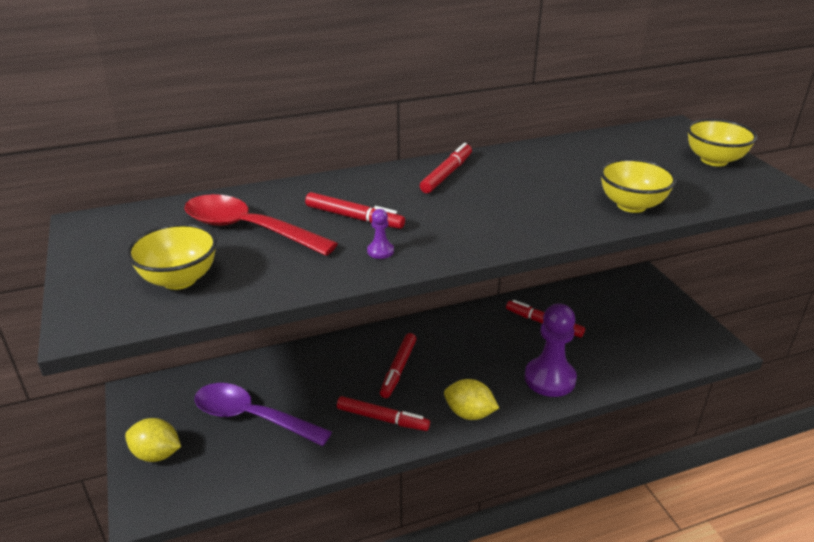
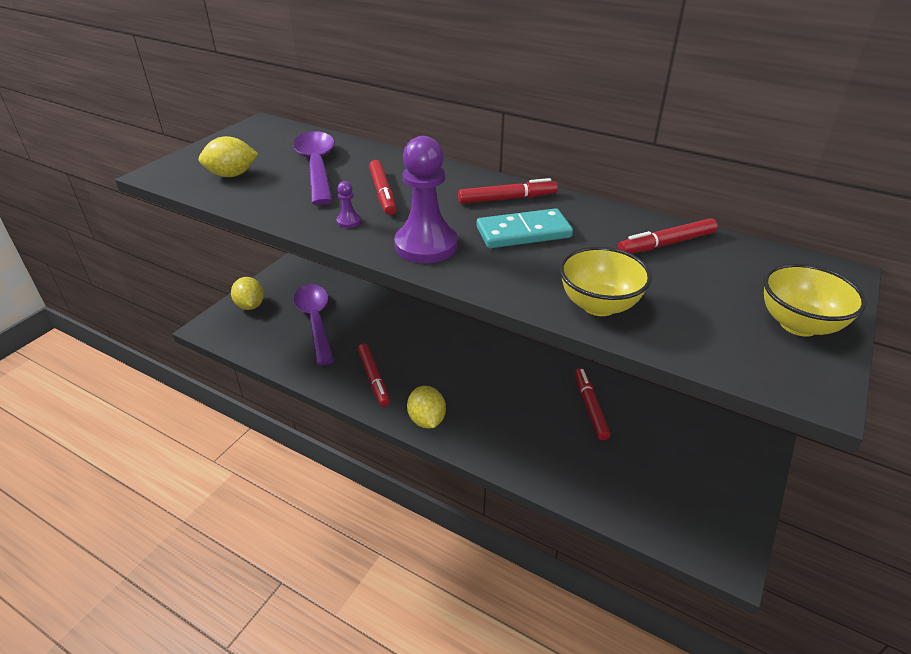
camera: 50 degrees right, 5 degrees up
(179, 279) = (232, 175): yellow bowl -> yellow lemon
(248, 229) = (317, 167): red spoon -> purple spoon
(398, 369) = (433, 357): red marker -> red marker (666, 244)
(505, 189) = (523, 232): none -> turquoise domino
(550, 378) = (521, 446): purple pawn -> purple pawn (426, 245)

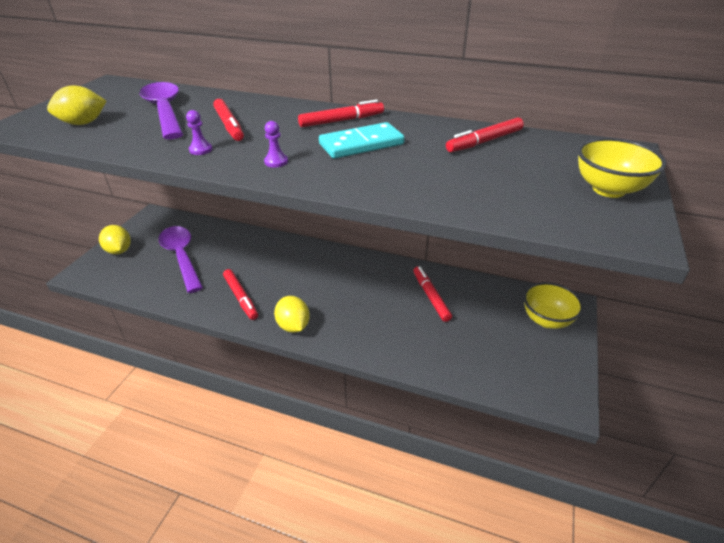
camera: 10 degrees left, 0 degrees up
(426, 245) = (276, 162): purple pawn -> purple pawn, size x0.41
(599, 305) = (440, 192): yellow bowl -> yellow bowl (546, 320)

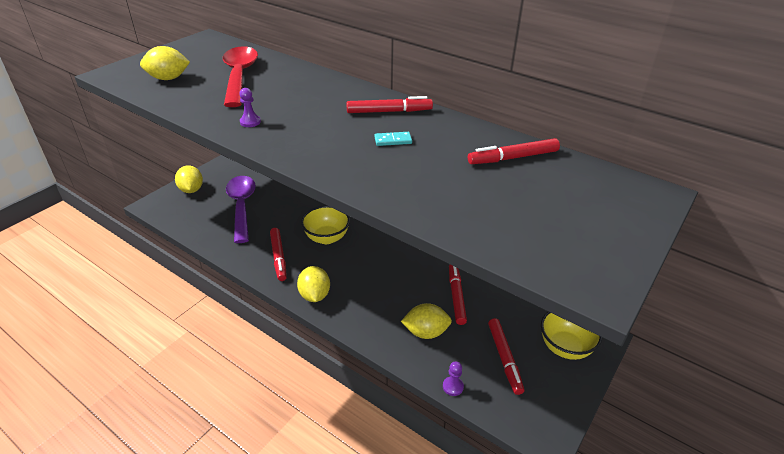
camera: 15 degrees right, 0 degrees up
(165, 111) = (239, 76): purple spoon -> red spoon
(229, 125) = (286, 100): red marker -> red marker (504, 358)
(276, 162) = (307, 146): purple pawn -> purple pawn (453, 386)
(361, 144) = (393, 140): turquoise domino -> turquoise domino, size x0.48
(417, 336) = (426, 332): none -> yellow lemon
(608, 189) = (604, 234): yellow bowl -> yellow bowl (326, 238)

